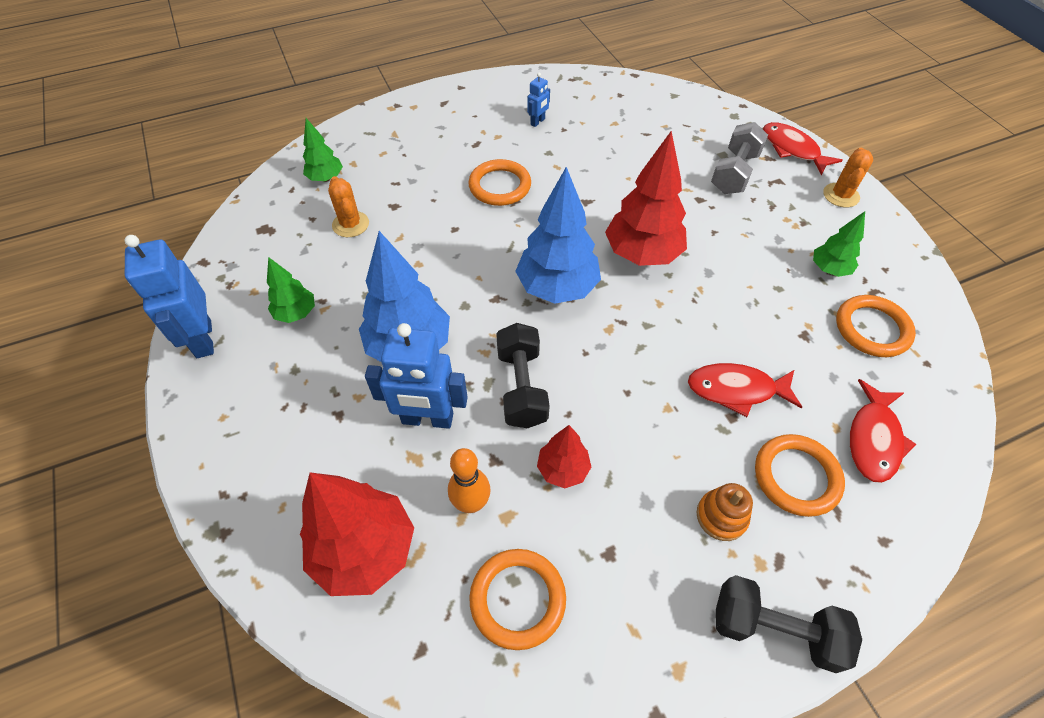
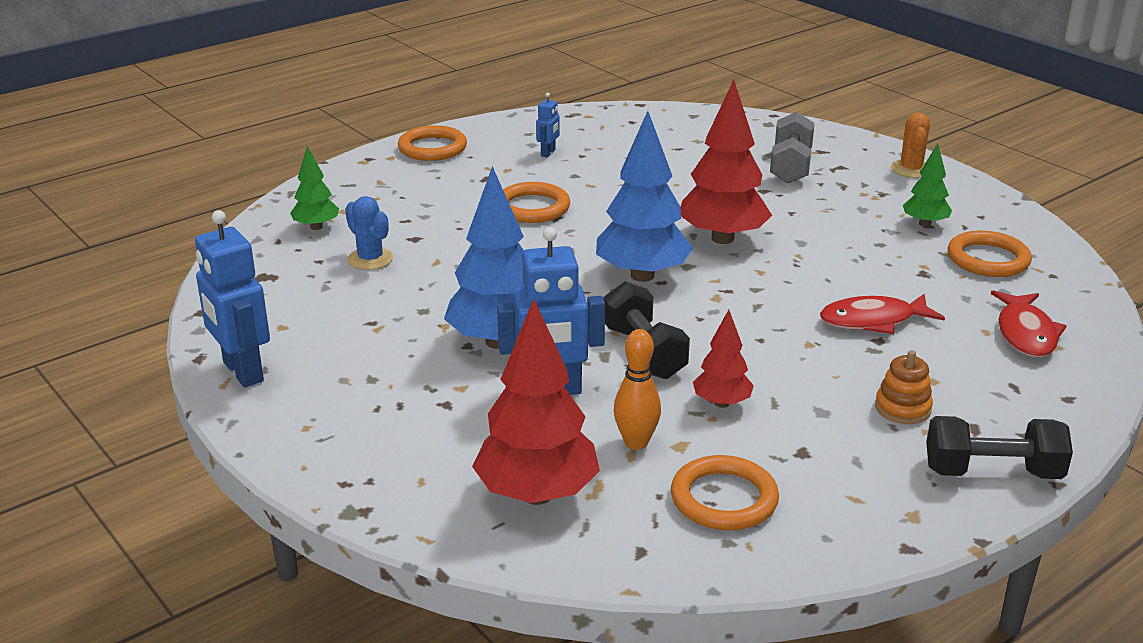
camera: 15 degrees left, 25 degrees down
(296, 313) = (346, 336): green tree -> none
(350, 224) = (370, 259): orange cactus -> blue cactus
(792, 149) = (843, 142): red fish -> none
(796, 477) = (963, 370): orange ring -> orange ring (432, 148)

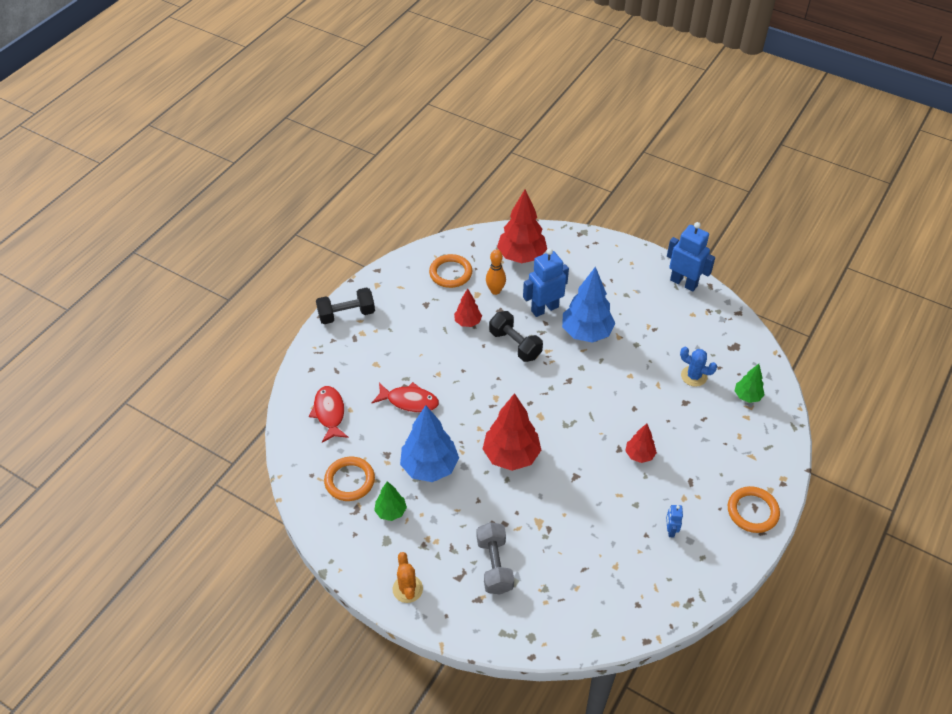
camera: 160 degrees right, 20 degrees up
(532, 207) = (639, 455): orange ring -> red tree
(642, 275) = (542, 405): blue tree -> blue tree (429, 467)
(873, 321) = (409, 401): red fish -> red fish turned 45 degrees clockwise
(902, 408) = (387, 341): orange stacking toy -> none

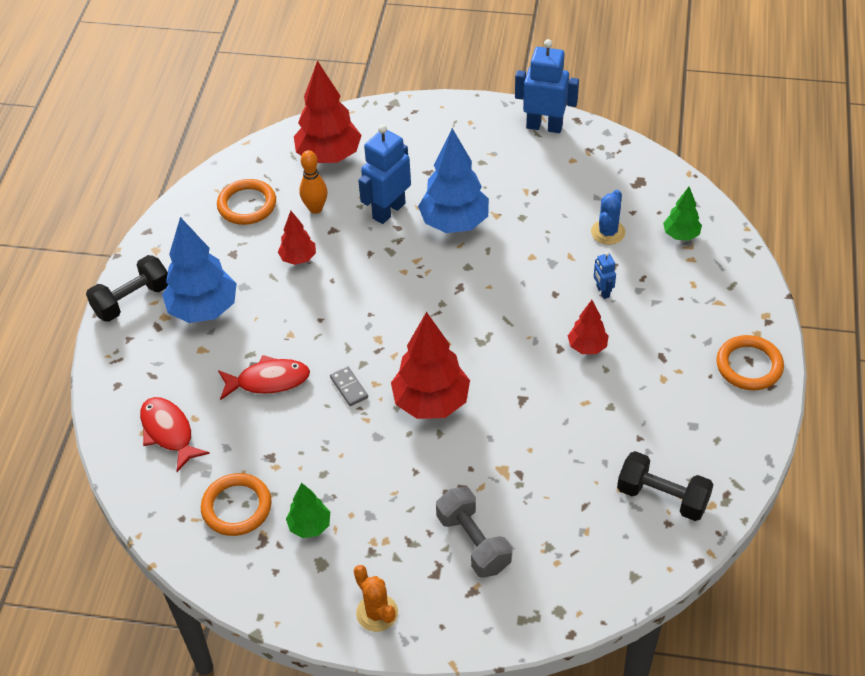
camera: 20 degrees left, 0 degrees up
(429, 467) = (334, 453): blue tree -> blue tree (203, 310)
(460, 425) = (349, 387): none -> grey domino
(515, 344) = (372, 266): black dumbbell -> black dumbbell (662, 497)
(670, 530) = (665, 422): blue robot -> blue robot (602, 291)
(694, 376) = (608, 232): blue cactus -> blue cactus turned 75 degrees counterclockwise

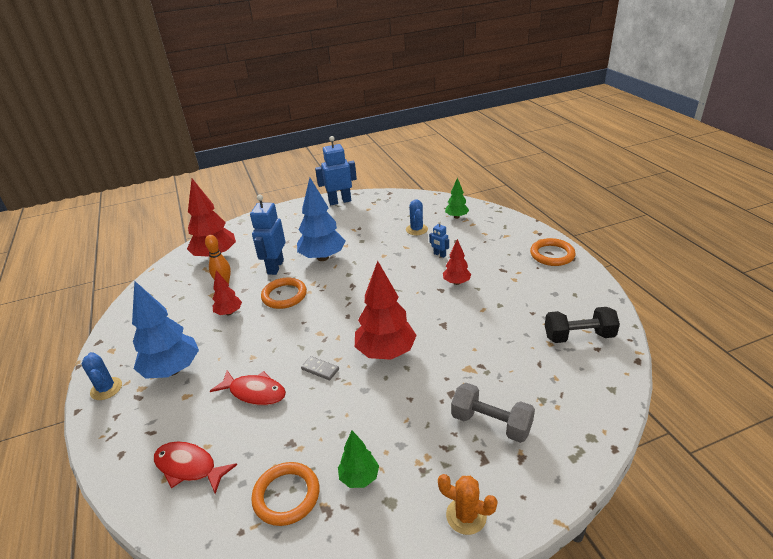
camera: 30 degrees left, 15 degrees down
(132, 300) = (106, 389): black dumbbell -> blue cactus
(247, 205) = (171, 299): orange ring -> orange ring (284, 295)
(268, 381) = (254, 392): red fish -> red fish turned 60 degrees clockwise

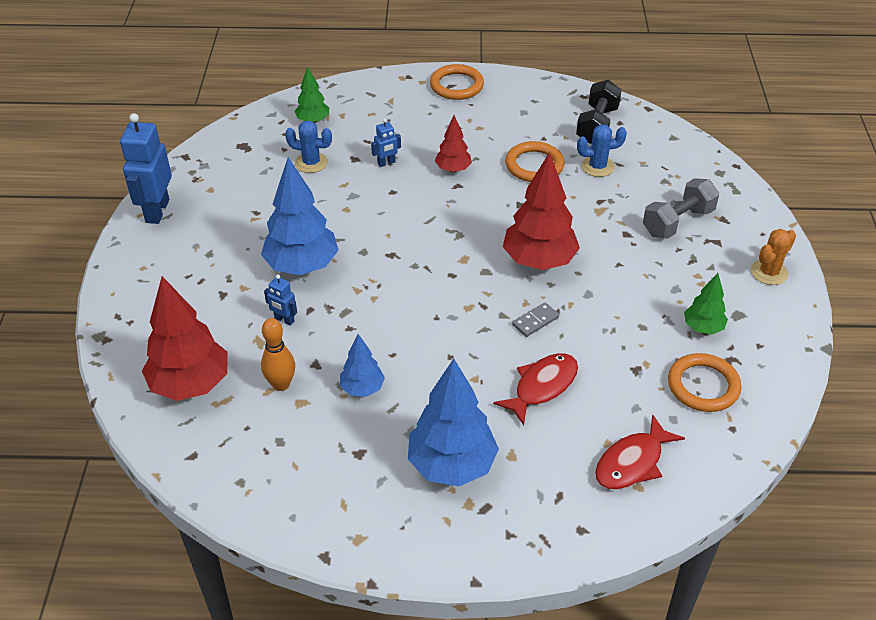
camera: 70 degrees left, 10 degrees up
(106, 389) = (447, 545): blue cactus -> blue cactus (597, 166)
(229, 313) = (362, 388): red tree -> blue tree
(275, 267) = (284, 320): blue robot -> blue robot, size x0.48
(284, 295) = (364, 324): orange ring -> orange ring (534, 165)

